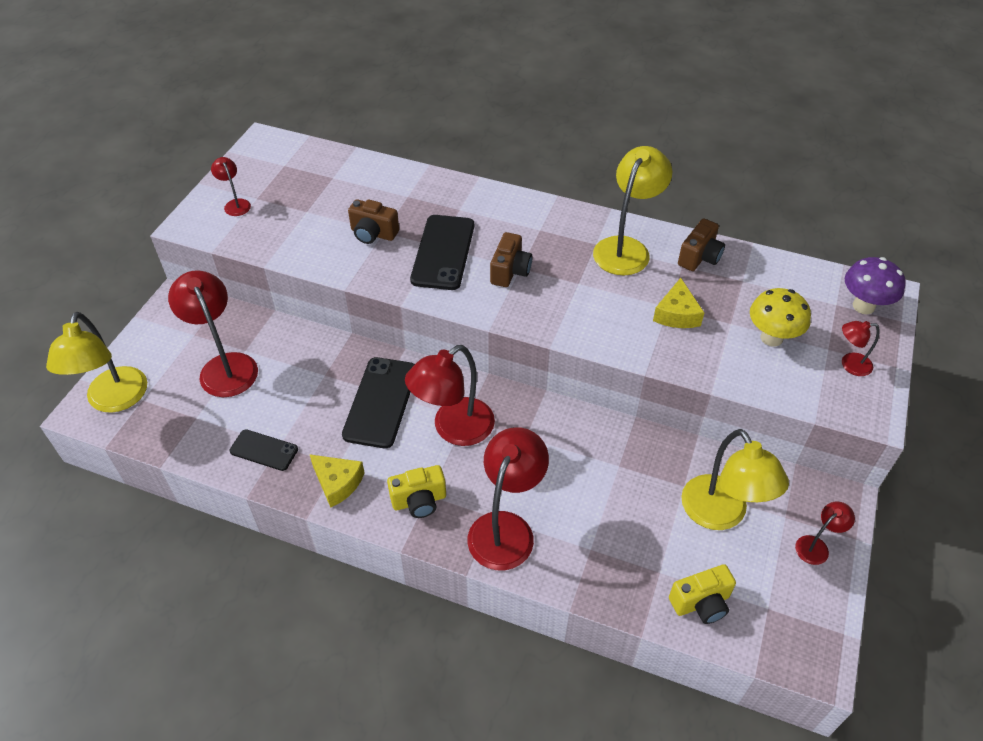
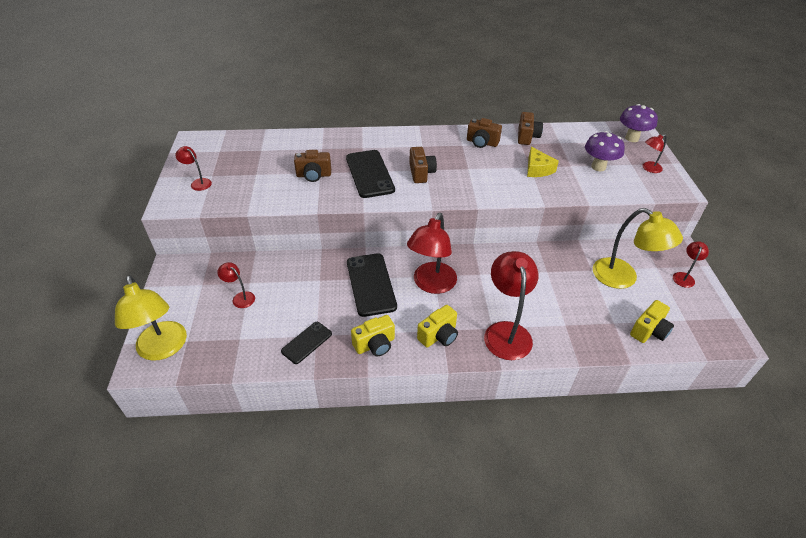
camera: 25 degrees left, 5 degrees down
(225, 366) = (240, 297): red lamp -> red lamp, size x0.49
(264, 450) = (306, 342): black phone -> black phone turned 45 degrees counterclockwise
(337, 483) = (375, 345): yellow cheese -> yellow camera
(626, 248) = (482, 143): yellow lamp -> brown camera
(771, 338) = (598, 167): yellow mushroom -> purple mushroom

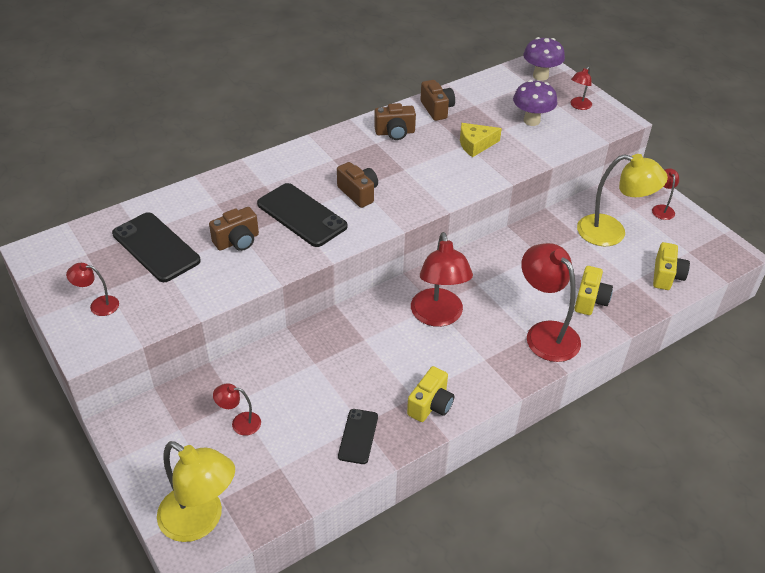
camera: 30 degrees left, 0 degrees up
(371, 284) = (375, 343): black phone -> black phone (156, 247)
(439, 336) = (486, 366): yellow camera -> yellow camera (590, 300)
(537, 169) = (475, 144): yellow cheese -> yellow cheese turned 120 degrees clockwise

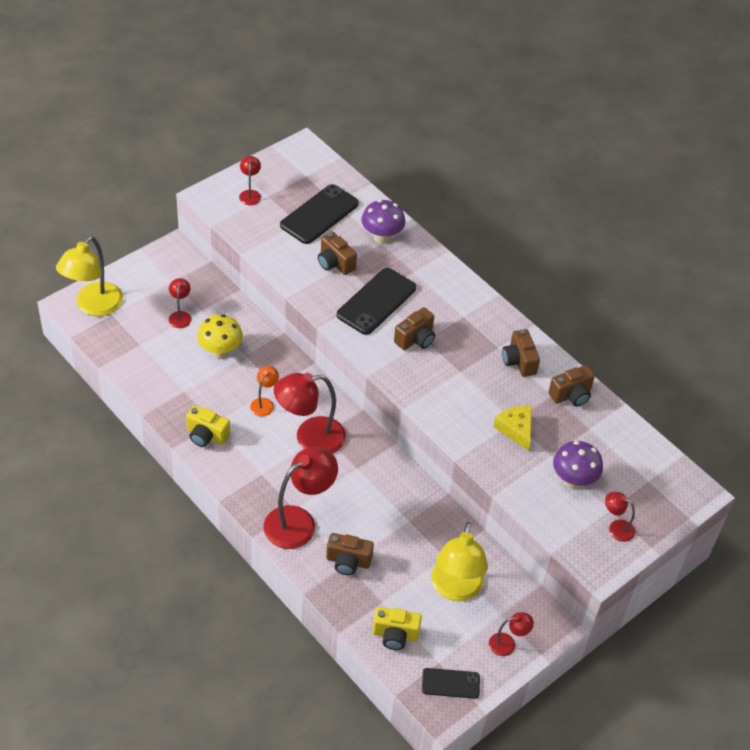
camera: 80 degrees right, 5 degrees up
(306, 386) = (220, 352): none -> yellow mushroom
(358, 436) = (171, 389): black phone -> black phone (450, 683)
(387, 350) = (264, 403): none -> orange lamp
(540, 76) = (669, 492): purple mushroom -> purple mushroom (381, 237)
(590, 300) = (348, 561): yellow camera -> brown camera

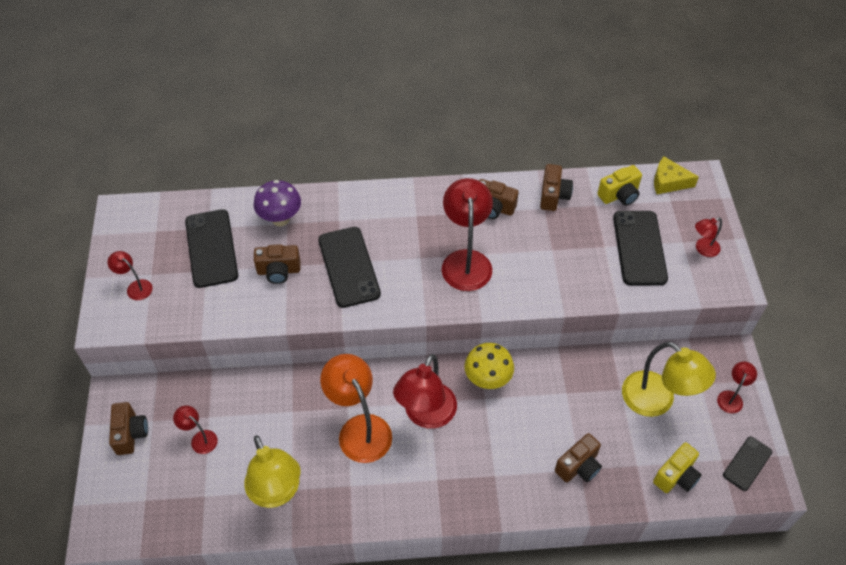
camera: 50 degrees left, 5 degrees up
(93, 306) = (120, 511): yellow lamp -> yellow lamp (277, 493)
(206, 435) = (359, 501): yellow camera -> yellow camera (619, 195)
(220, 352) = (272, 430): yellow mushroom -> yellow mushroom (487, 380)
(264, 403) = (359, 429): orange lamp -> orange lamp, size x2.04
(299, 521) = (510, 480): red lamp -> red lamp (466, 261)
(415, 339) = (414, 264): brown camera -> brown camera (130, 434)
(516, 429) = (561, 254): yellow cheese -> yellow cheese (668, 182)
(573, 481) = (639, 248): purple mushroom -> black phone

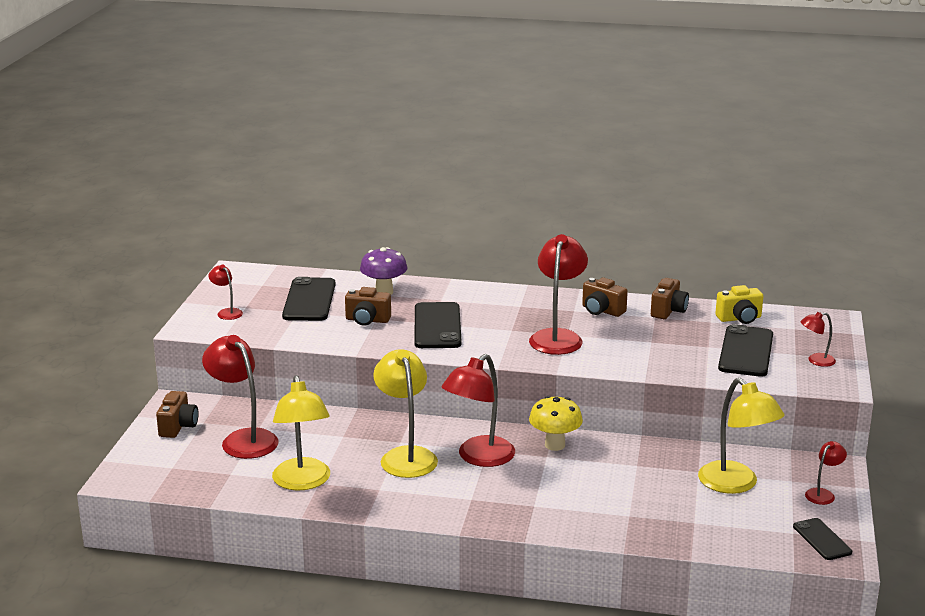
camera: 15 degrees right, 30 degrees down
(200, 438) = (243, 439): red lamp -> red lamp, size x2.04
(359, 429) = (406, 456): orange lamp -> yellow lamp
(578, 466) = (628, 513): brown camera -> none
(668, 182) = (797, 317): yellow cheese -> none
(676, 476) = (735, 535): yellow camera -> none
(747, 463) = (822, 539): black phone -> black phone turned 75 degrees counterclockwise

